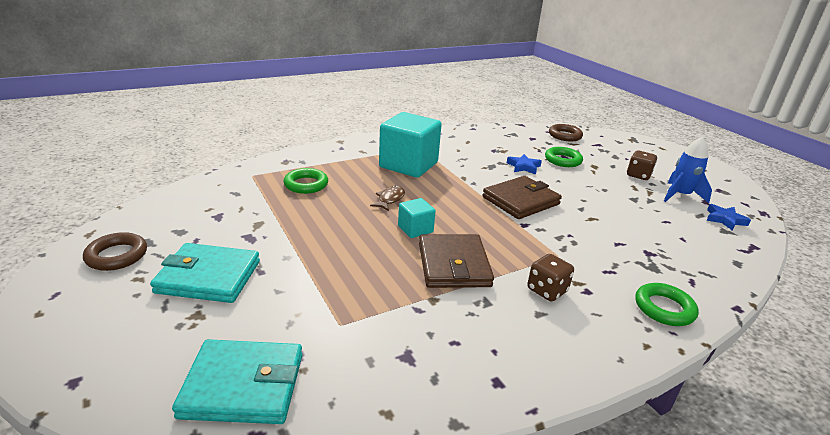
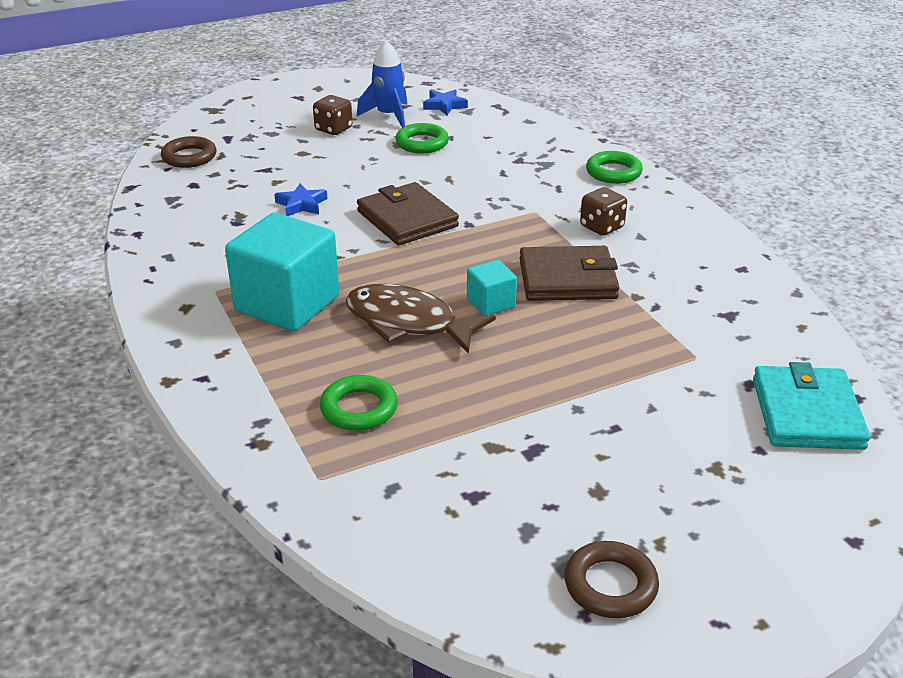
camera: 85 degrees left, 5 degrees up
(208, 277) = (639, 473): turquoise wallet -> none
(390, 199) = (408, 323): brown fish -> brown fish, size x2.05
(563, 160) = (281, 172): green ring -> green ring (422, 143)

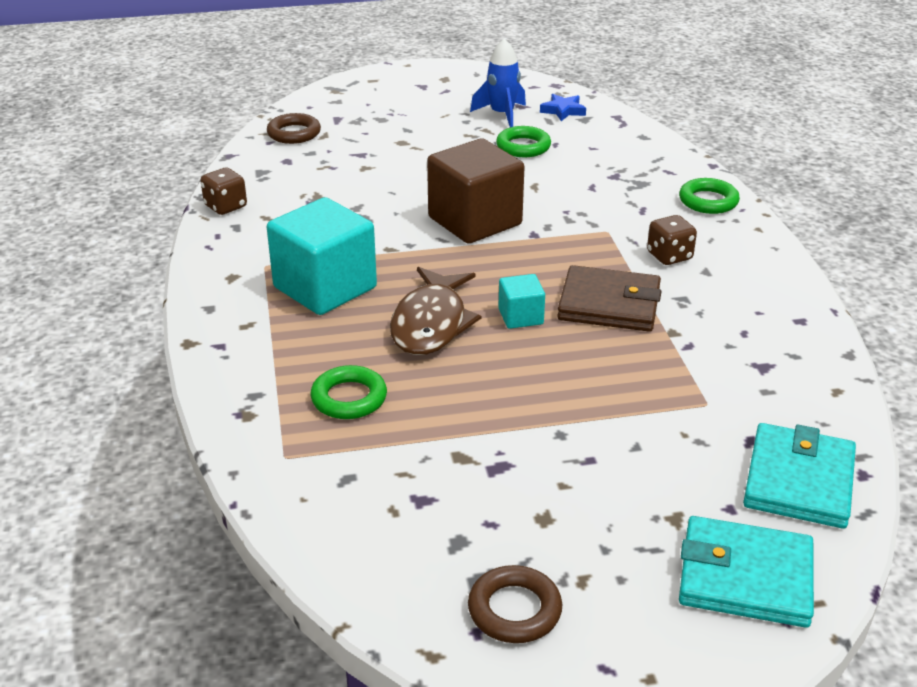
camera: 15 degrees right, 0 degrees up
(301, 204) = (379, 193): blue star -> none
(333, 129) = (442, 122): brown dice -> brown dice (226, 206)
(407, 219) = (475, 221): brown wallet -> brown cube
(408, 323) = (431, 323): brown fish -> brown fish turned 120 degrees counterclockwise
(802, 511) = (745, 577): none -> turquoise wallet

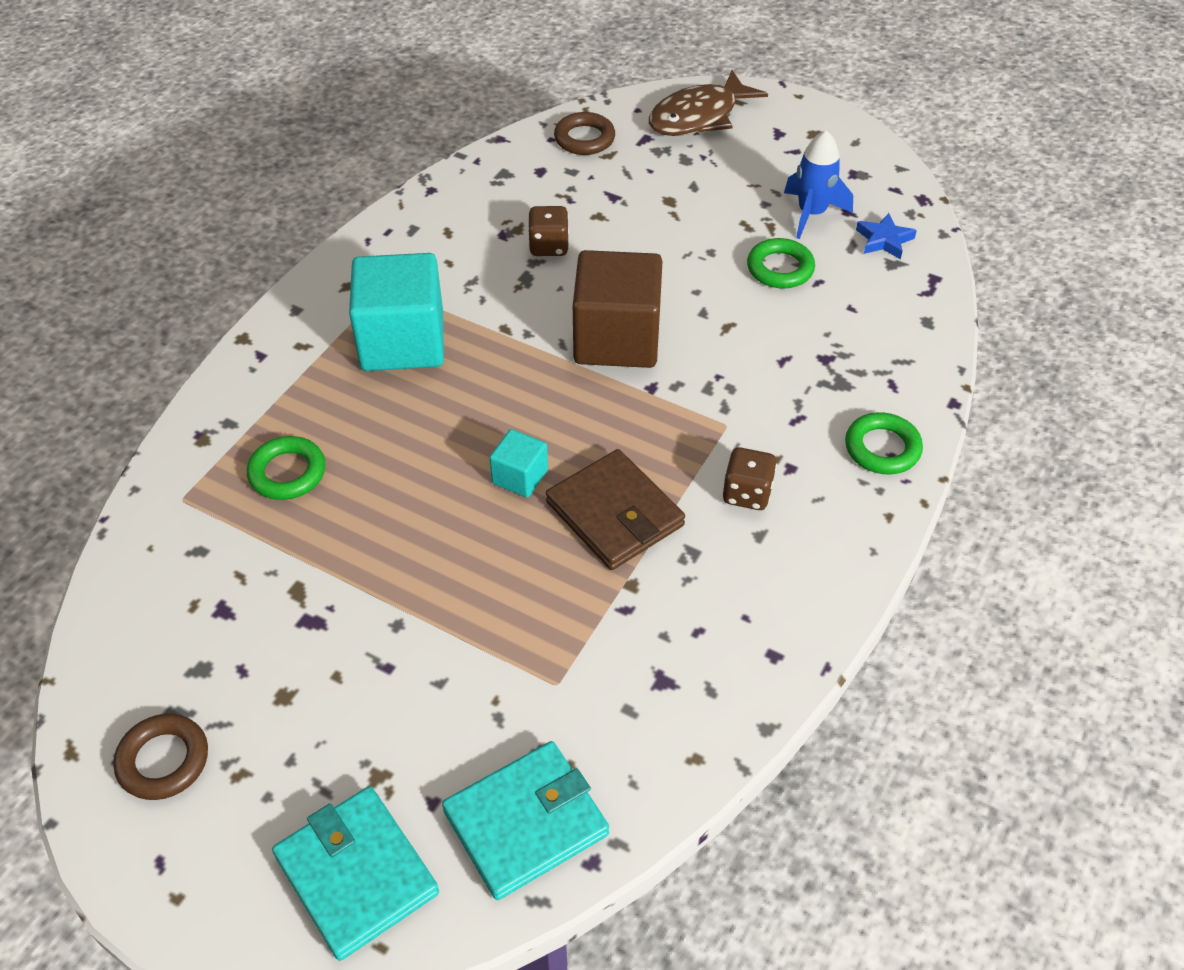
camera: 40 degrees right, 15 degrees up
(226, 206) = (429, 201): brown dice -> brown dice (549, 246)
(431, 323) = (438, 436): brown fish -> brown fish (698, 117)

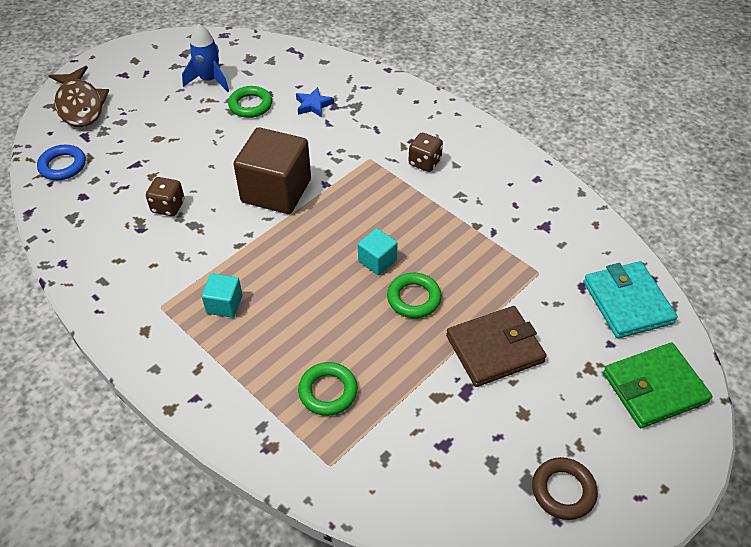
camera: 75 degrees left, 0 degrees up
(356, 875) = (654, 388): turquoise wallet -> green wallet
(402, 342) = (224, 304): turquoise cube -> turquoise cube, size x0.48
(584, 139) = (63, 166): brown ring -> blue ring
(615, 514) = (422, 221): brown wallet -> brown wallet (494, 348)
(882, 448) = (410, 103): green ring -> green ring (414, 298)
(884, 240) = (249, 58): blue star -> blue star (313, 105)

